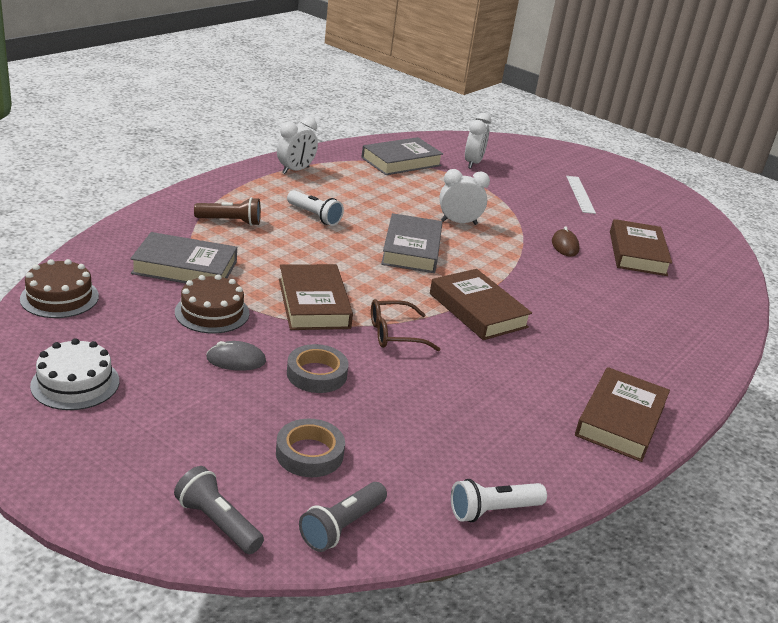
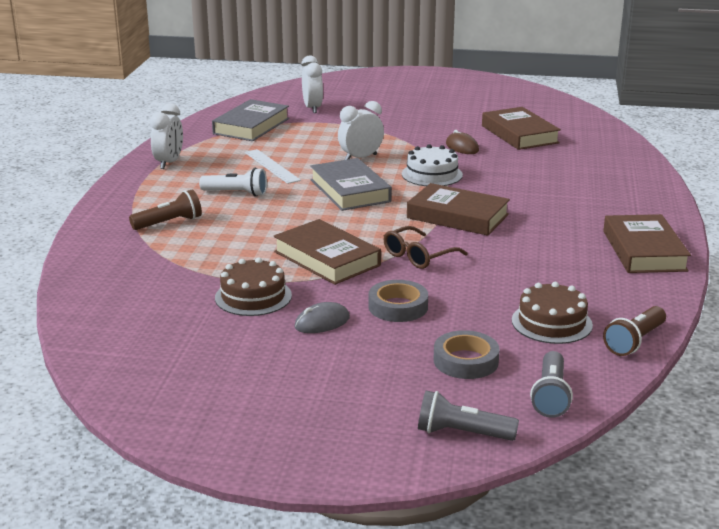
camera: 25 degrees left, 5 degrees down
(59, 297) = (101, 337): brown cake -> brown cake (551, 322)
(75, 383) = (213, 392): white cake -> white cake (432, 174)
(185, 267) = (180, 272): grey book -> none
(493, 511) = (635, 341): white flashlight -> brown flashlight
(580, 194) = (426, 105): white ruler -> white ruler (271, 166)

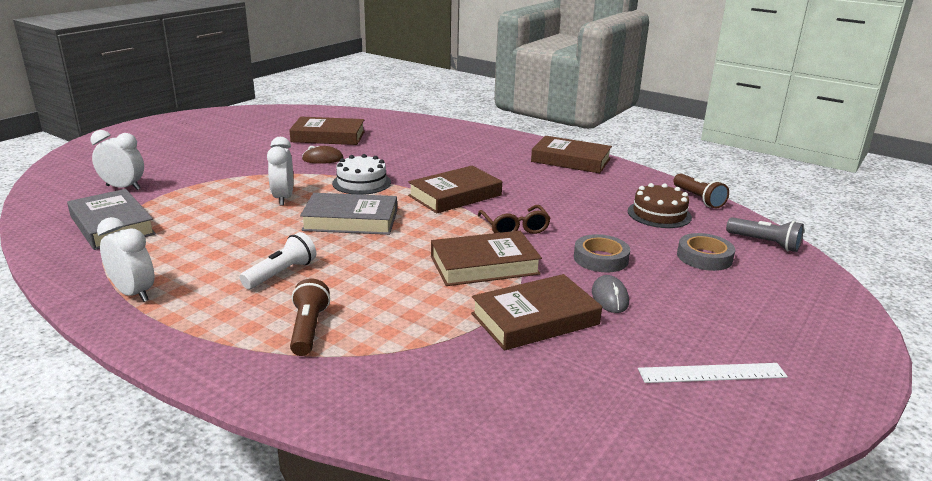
camera: 65 degrees left, 0 degrees up
(253, 296) = (535, 319): brown cake -> brown book
(271, 166) = (238, 240): white ruler -> white ruler (712, 373)
(462, 433) = (813, 287): grey flashlight -> none

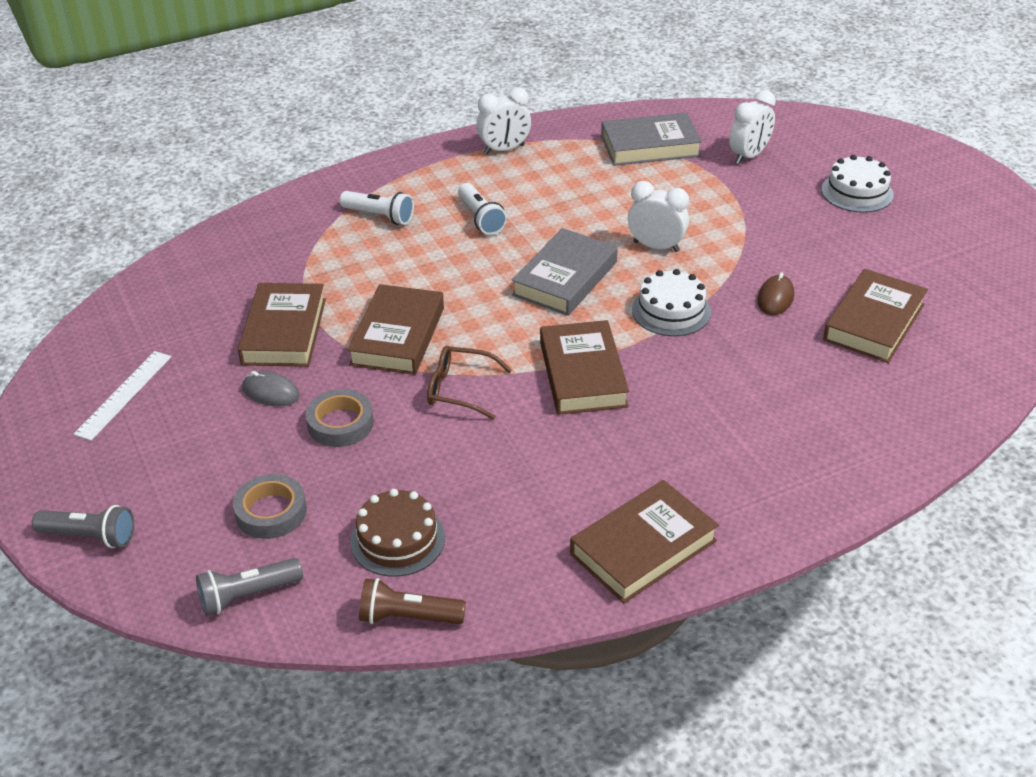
camera: 120 degrees right, 15 degrees up
(172, 152) = (857, 192): none -> white cake
(308, 329) = (379, 216): brown flashlight -> white flashlight
(835, 317) = (90, 536): none -> grey flashlight

